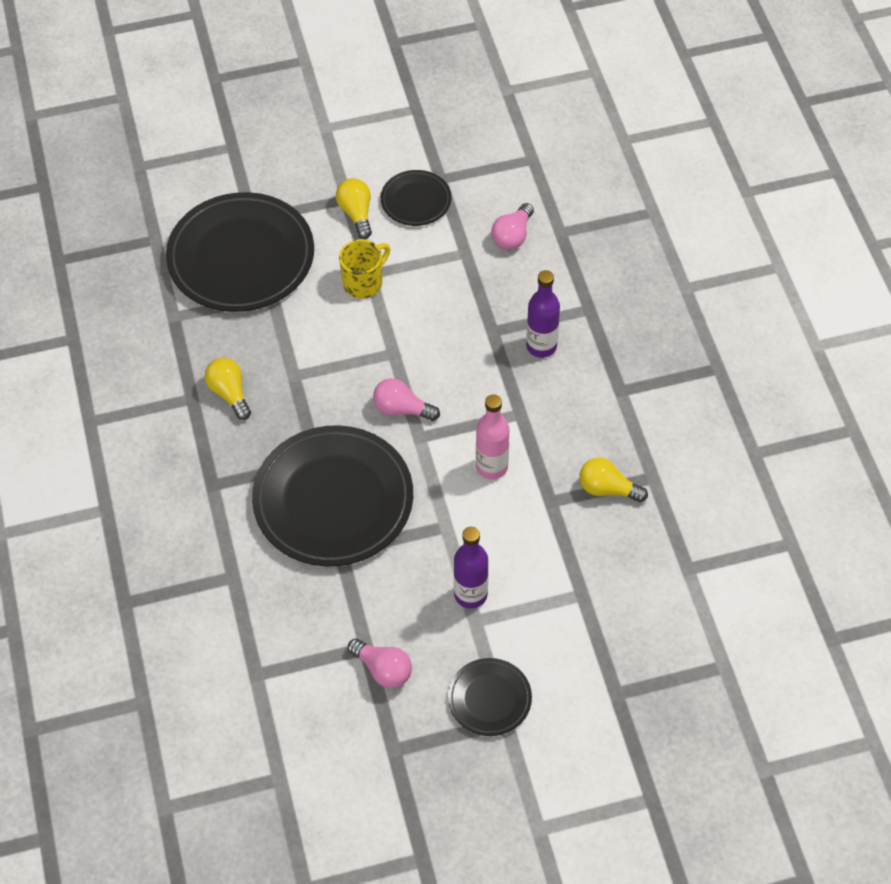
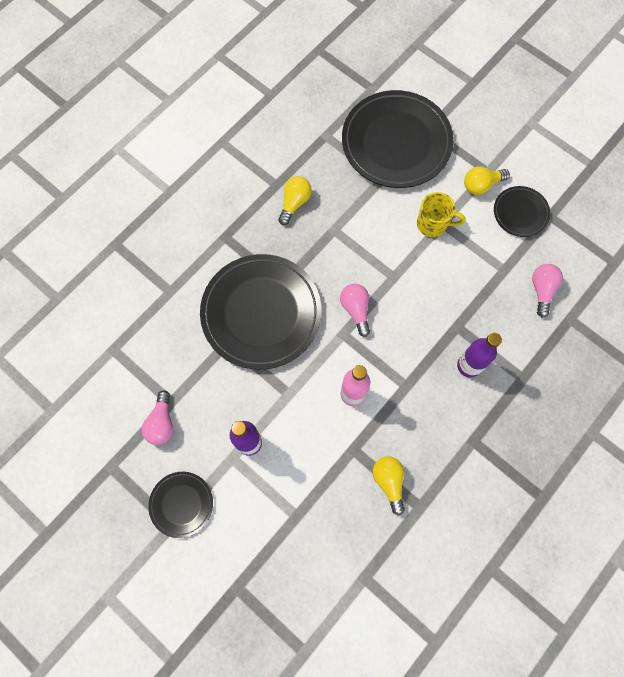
camera: 55 degrees right, 15 degrees up
(356, 214) = (481, 185): yellow light bulb -> yellow light bulb turned 150 degrees counterclockwise
(512, 236) = (542, 290): pink light bulb -> pink light bulb turned 105 degrees clockwise

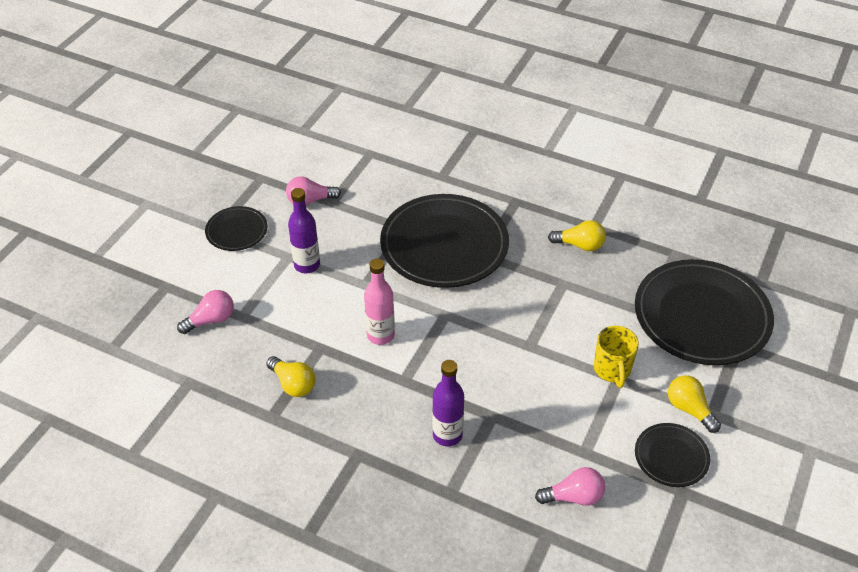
camera: 75 degrees right, 25 degrees down
(356, 310) = (477, 320): pink light bulb -> pink light bulb (211, 320)
(389, 482) = (293, 384): yellow light bulb -> yellow light bulb turned 75 degrees clockwise

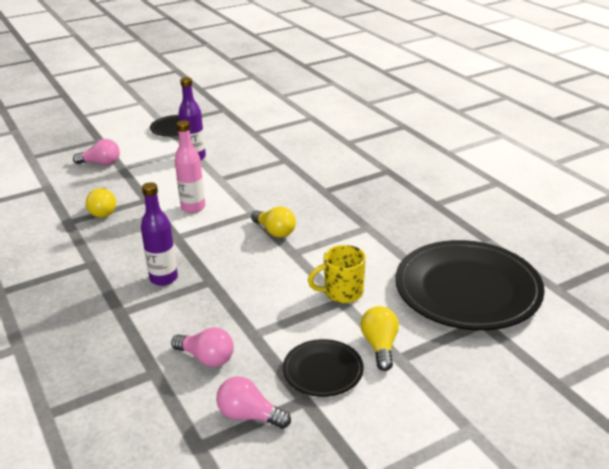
camera: 35 degrees right, 15 degrees down
(310, 200) = (240, 128): pink light bulb -> pink light bulb (249, 415)
(444, 245) = (301, 177): black plate -> none
(579, 245) = (409, 210): yellow light bulb -> yellow light bulb (275, 231)
(612, 370) = (342, 293): yellow mug -> yellow mug turned 45 degrees clockwise

